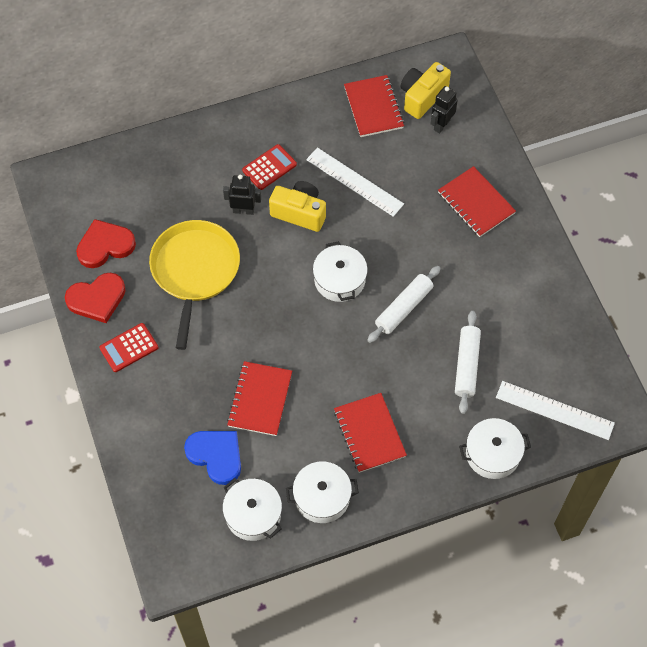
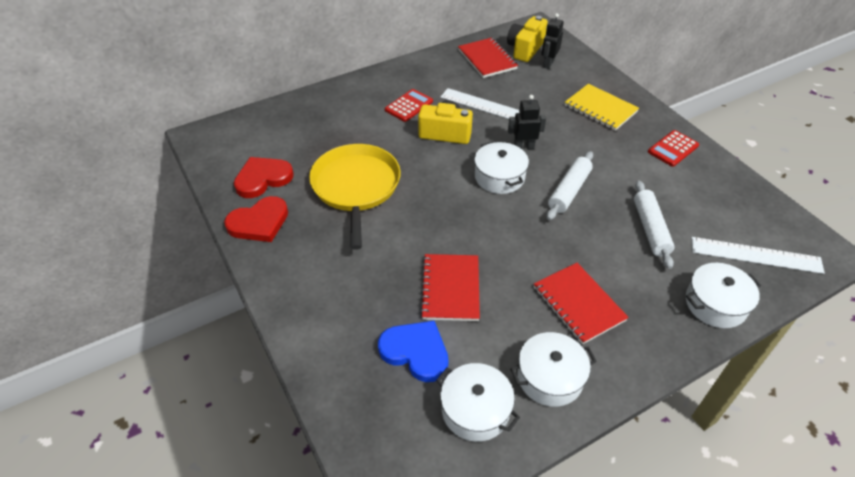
camera: 10 degrees left, 15 degrees down
(129, 348) = (298, 260): red calculator -> red calculator (673, 149)
(243, 210) = (393, 137): black robot -> black robot (523, 147)
(476, 203) = (600, 109): red notebook -> yellow notebook

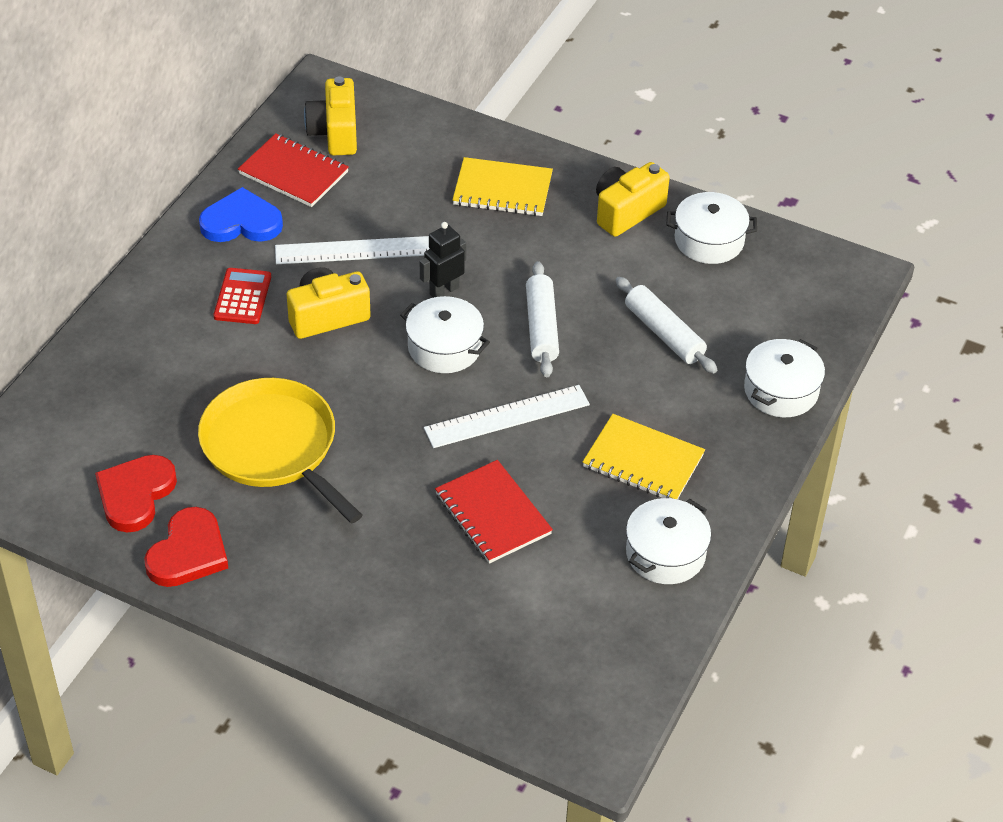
camera: 35 degrees left, 0 degrees up
(416, 352) = (509, 601): blue heart -> blue heart (241, 222)
(475, 410) = (615, 624): white pot -> white pot (709, 240)
(548, 64) = (385, 145): black robot -> none
(578, 304) = (643, 461): red notebook -> yellow notebook
(673, 149) = (626, 211): red calculator -> yellow camera
(756, 255) = (791, 312): white ruler -> white ruler (507, 416)

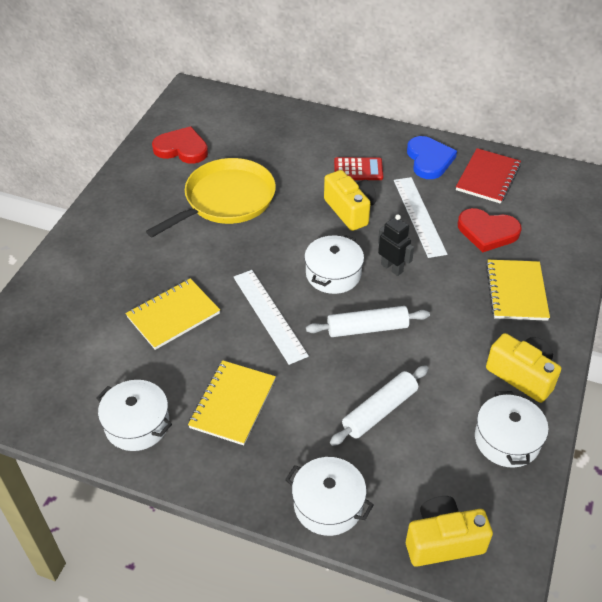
camera: 85 degrees right, 0 degrees up
(188, 552) = (137, 176): red heart -> red heart (487, 232)
(335, 133) = (540, 192): yellow camera -> yellow camera (443, 541)
(492, 514) = (173, 315): red notebook -> yellow notebook

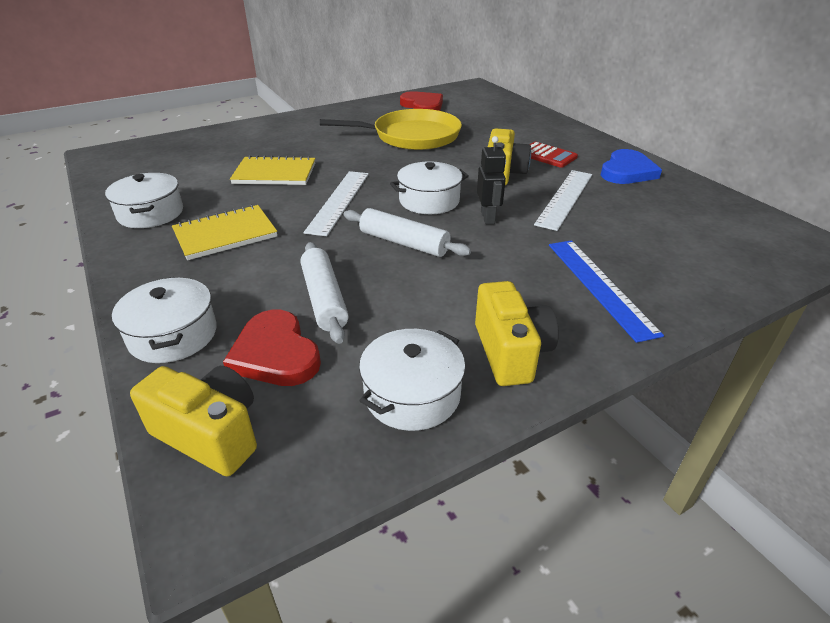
camera: 40 degrees right, 10 degrees down
(380, 411) = (324, 299): white rolling pin -> white rolling pin turned 75 degrees clockwise
(487, 232) = (626, 233): red heart -> red heart (275, 353)
(488, 177) = (678, 201): red notebook -> none
(516, 291) = (599, 286): yellow notebook -> blue ruler

